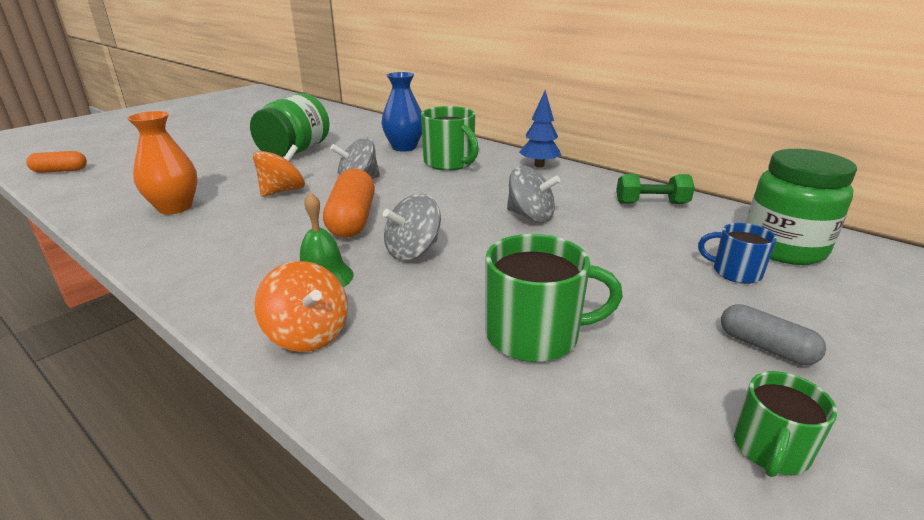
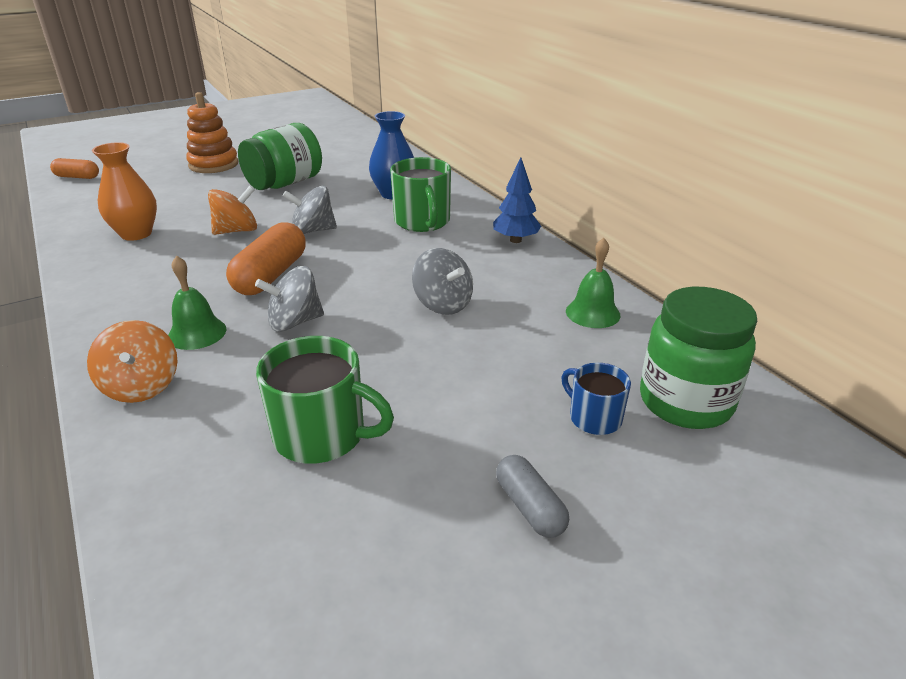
camera: 20 degrees right, 5 degrees up
(208, 145) = (213, 165): none -> orange stacking toy
(651, 203) = (592, 313): green dumbbell -> green bell
(770, 450) = (419, 603): green mug -> none

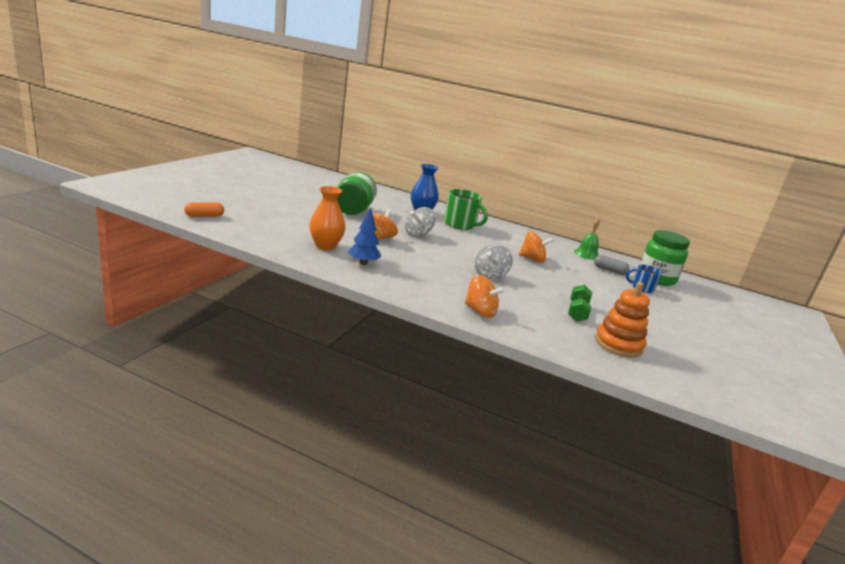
camera: 40 degrees left, 10 degrees down
(197, 333) = (459, 287): green bell -> none
(213, 165) = (285, 202): orange stacking toy -> orange stacking toy (618, 344)
(271, 275) = (440, 257): orange capsule -> none
(322, 435) = (577, 312): green mug -> green dumbbell
(443, 304) = (532, 259): grey spinning top -> orange spinning top
(515, 240) = (513, 229): blue tree -> blue tree (363, 263)
(529, 507) = (667, 316): grey capsule -> grey capsule (609, 270)

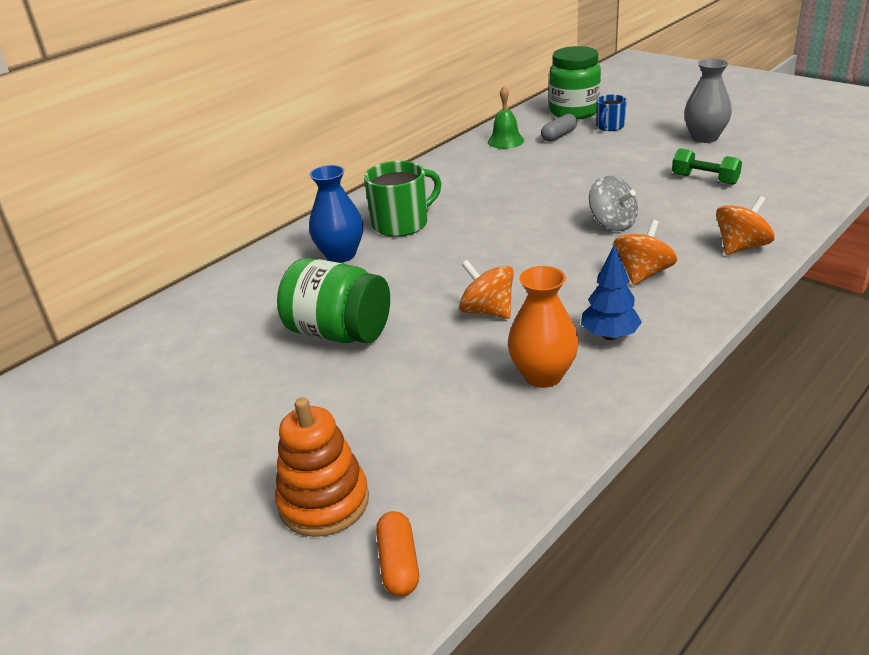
camera: 65 degrees left, 10 degrees up
(418, 234) = (457, 269): grey spinning top -> none
(532, 259) = (537, 182): orange spinning top -> orange spinning top (643, 274)
(618, 344) = (780, 169): orange stacking toy -> orange stacking toy (324, 502)
(654, 321) = (704, 138): none -> grey vase

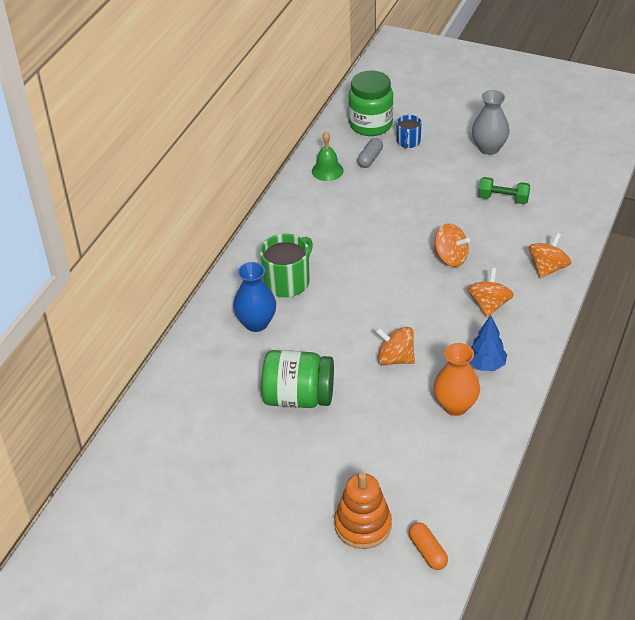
camera: 20 degrees left, 10 degrees up
(612, 223) = (450, 258): grey spinning top -> orange spinning top

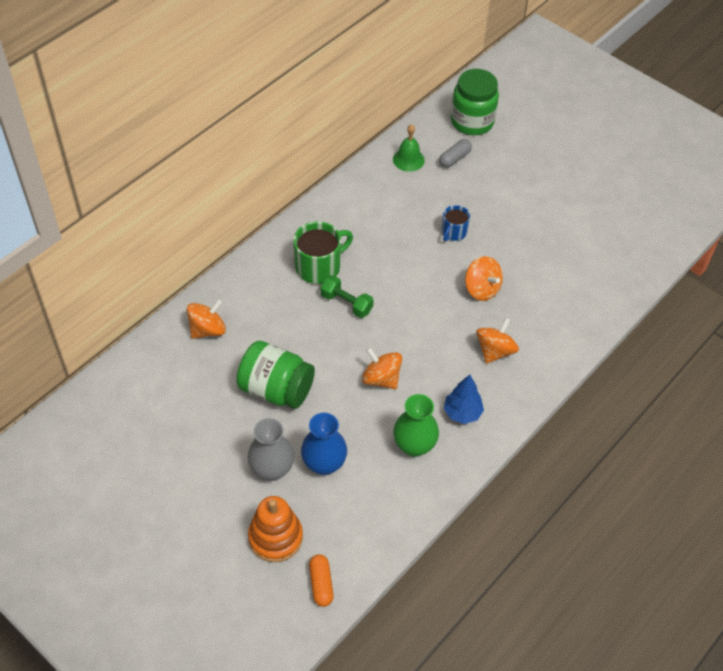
camera: 15 degrees right, 10 degrees up
(256, 323) = (272, 301): blue vase -> blue vase (324, 464)
(408, 142) = (499, 151): blue mug -> blue mug (453, 232)
(455, 406) = (414, 445): orange vase -> green vase
(489, 148) = (574, 181): grey vase -> grey vase (272, 469)
(503, 199) = (562, 241): green dumbbell -> green dumbbell (346, 303)
(547, 268) = (570, 329): orange spinning top -> orange spinning top (207, 330)

